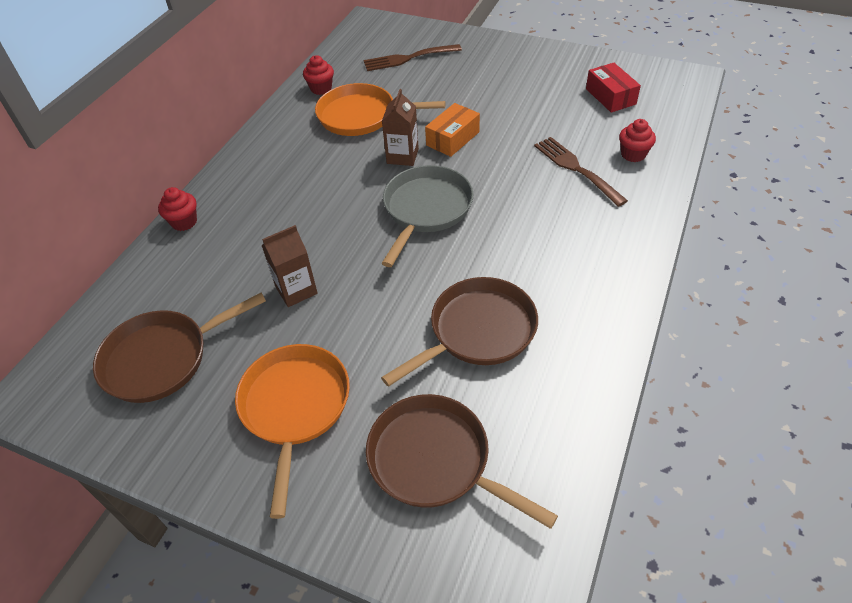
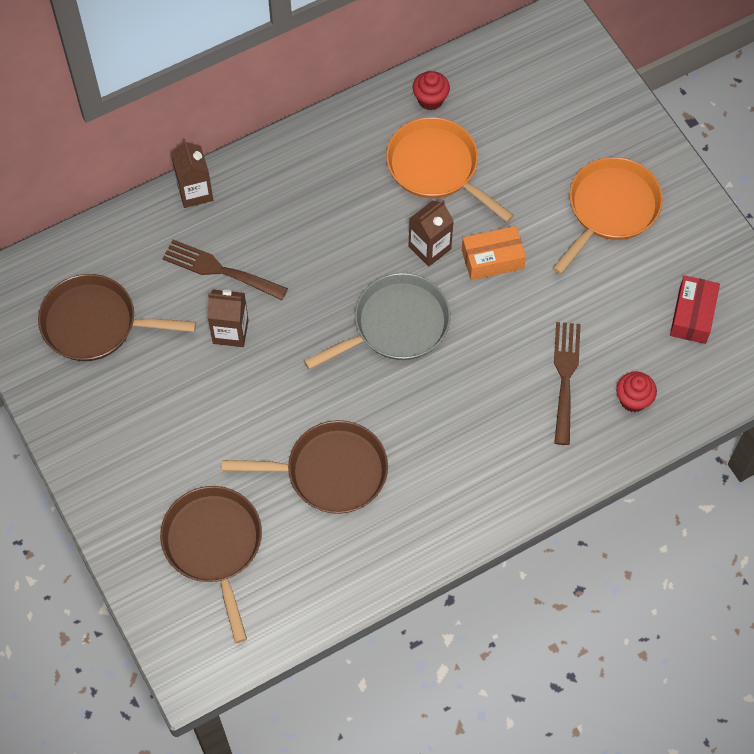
camera: 35 degrees right, 15 degrees up
(184, 222) = (195, 192): red cupcake -> brown carton
(295, 407) = (155, 435): orange pan -> orange pan (610, 209)
(408, 58) = (550, 115): brown fork -> brown fork (219, 270)

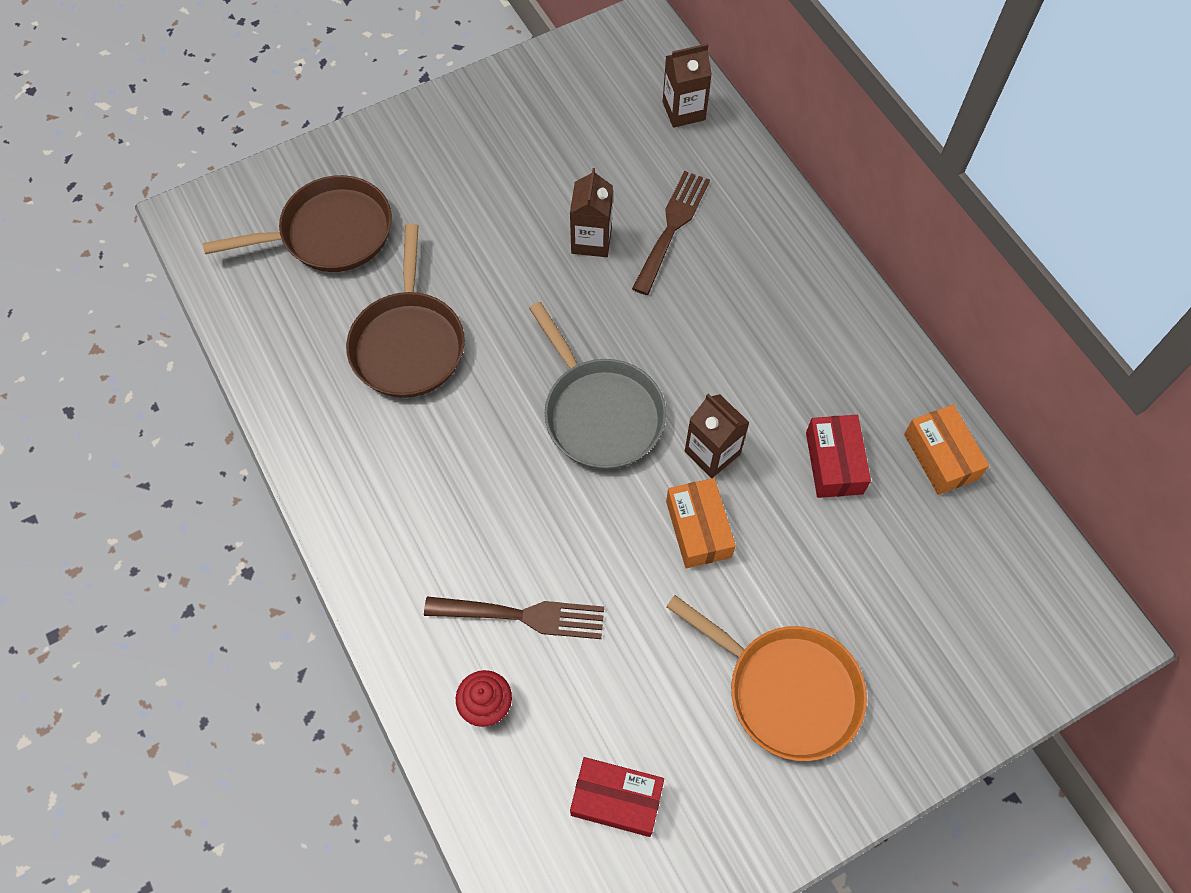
camera: 90 degrees right, 0 degrees up
(95, 323) = (601, 116): brown pan -> none
(195, 192) = (776, 200): brown carton -> brown carton (683, 111)
(430, 100) = (941, 456): red cupcake -> orange box
(437, 168) = (834, 463): orange pan -> red box

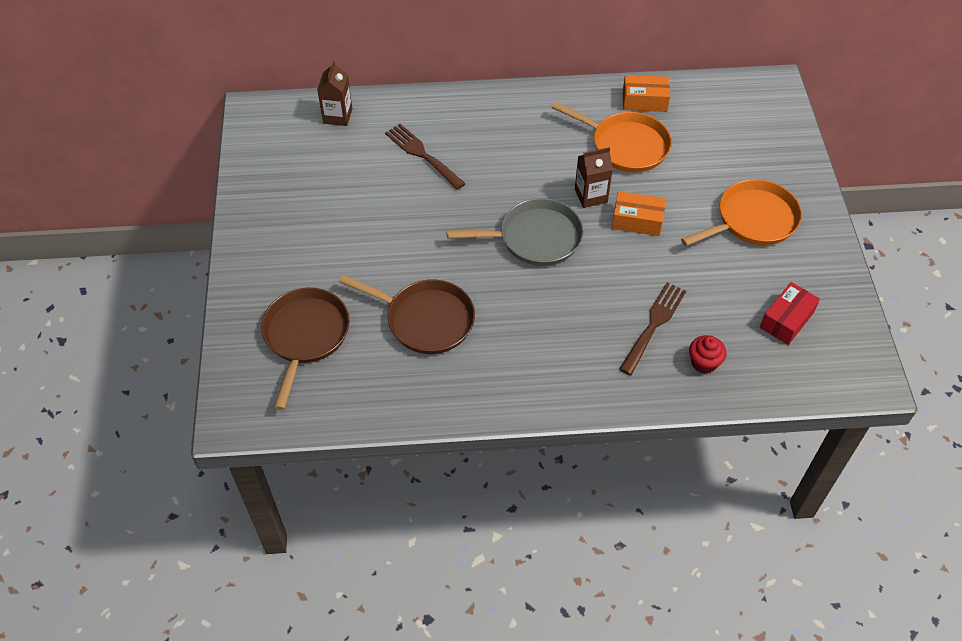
camera: 65 degrees left, 10 degrees down
(591, 240) = (406, 197): brown carton -> none
(834, 463) = (625, 145): red box -> orange pan

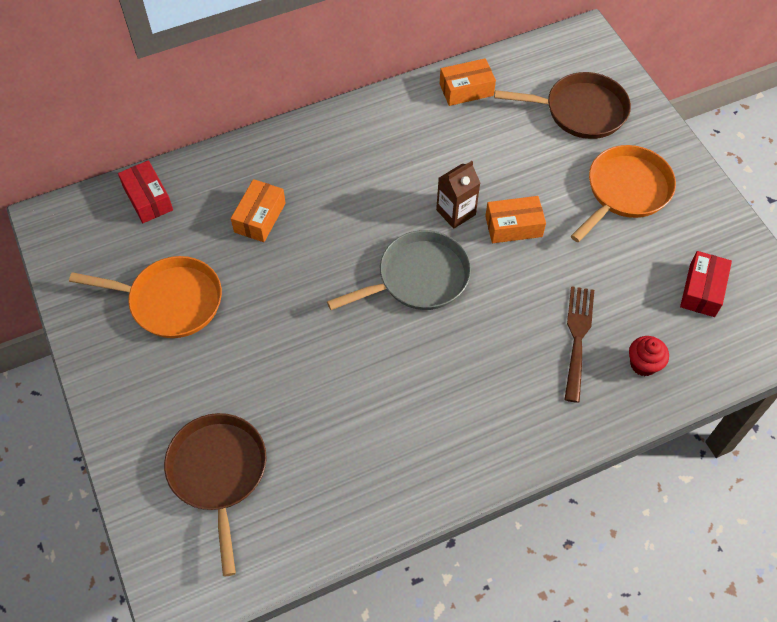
camera: 20 degrees left, 5 degrees up
(337, 116) = (148, 199): brown carton -> red box
(422, 155) = (260, 217): brown fork -> orange box
(425, 320) = (342, 410): brown pan -> brown pan (580, 111)
(625, 145) = (467, 145): orange pan -> orange pan (170, 301)

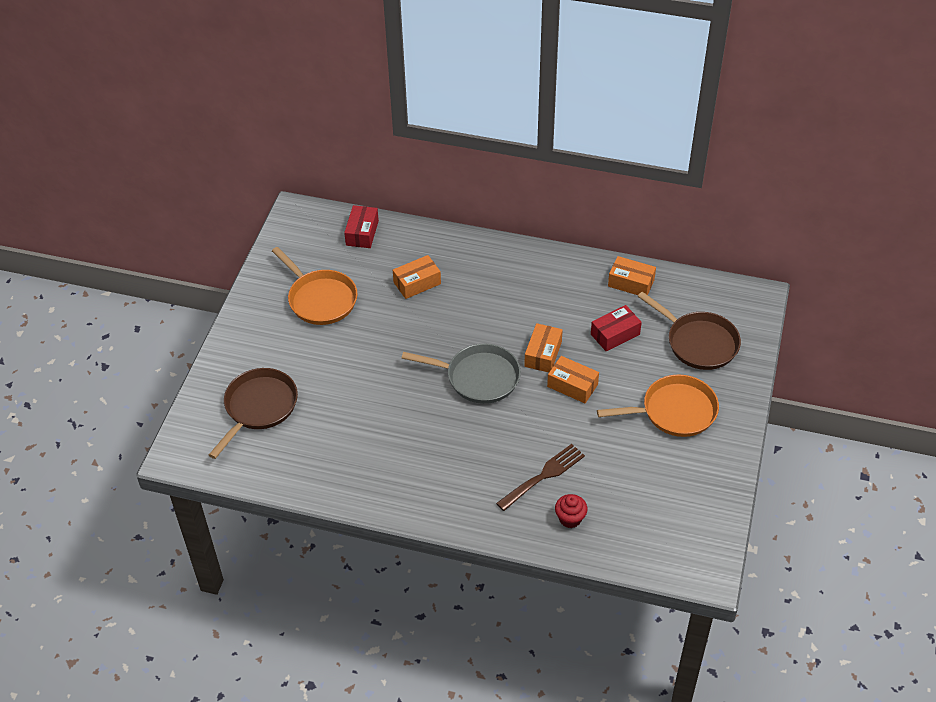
camera: 40 degrees right, 10 degrees down
(456, 212) = (543, 354): brown carton -> orange box
(702, 290) = (660, 503): red box -> red box (615, 334)

